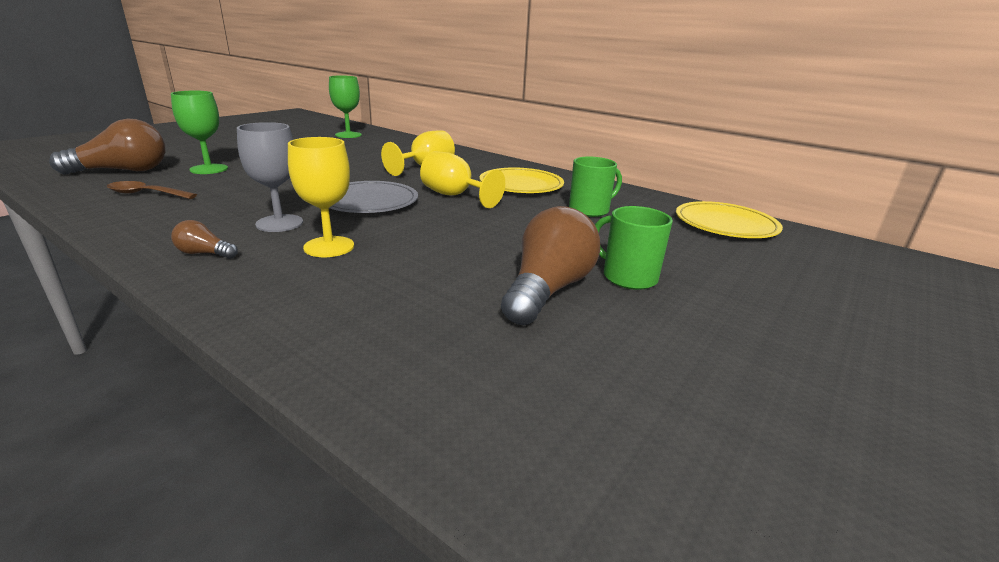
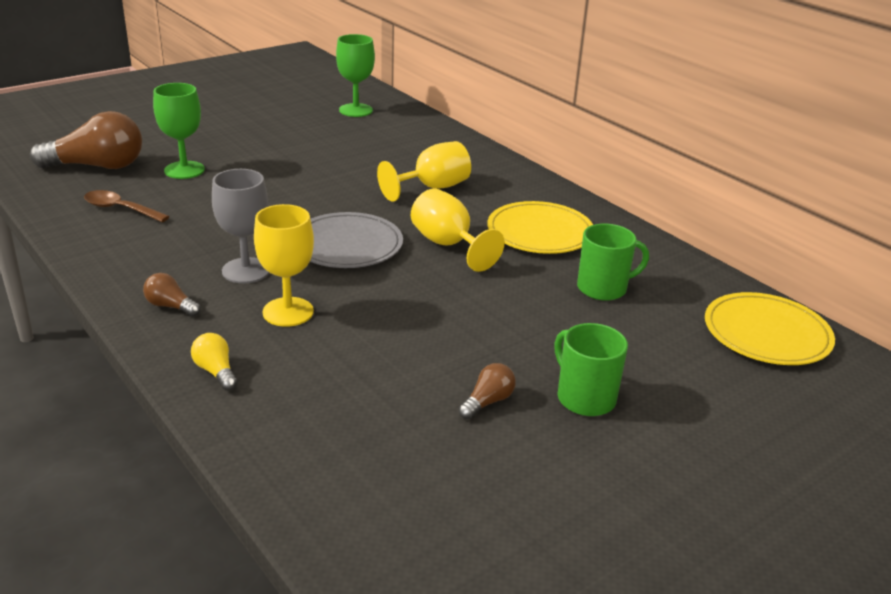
camera: 15 degrees right, 5 degrees up
(263, 298) = (216, 371): none -> yellow light bulb
(548, 290) = (487, 402): brown light bulb -> brown light bulb, size x0.46

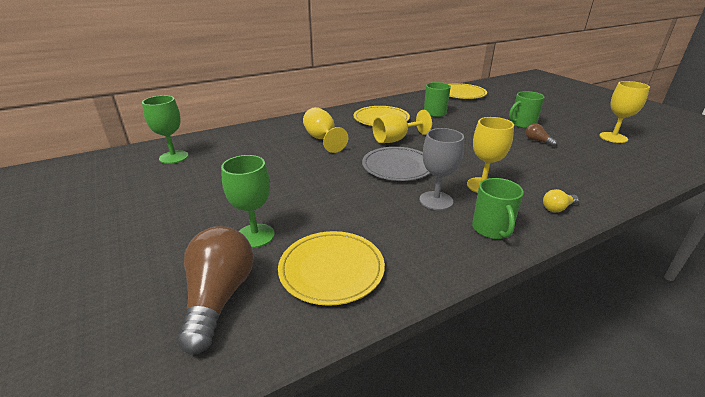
camera: 80 degrees left, 0 degrees up
(120, 209) = (331, 269): brown spoon -> yellow plate
(171, 306) = (492, 229): brown light bulb -> green mug
(550, 537) = (613, 137): none -> yellow goblet

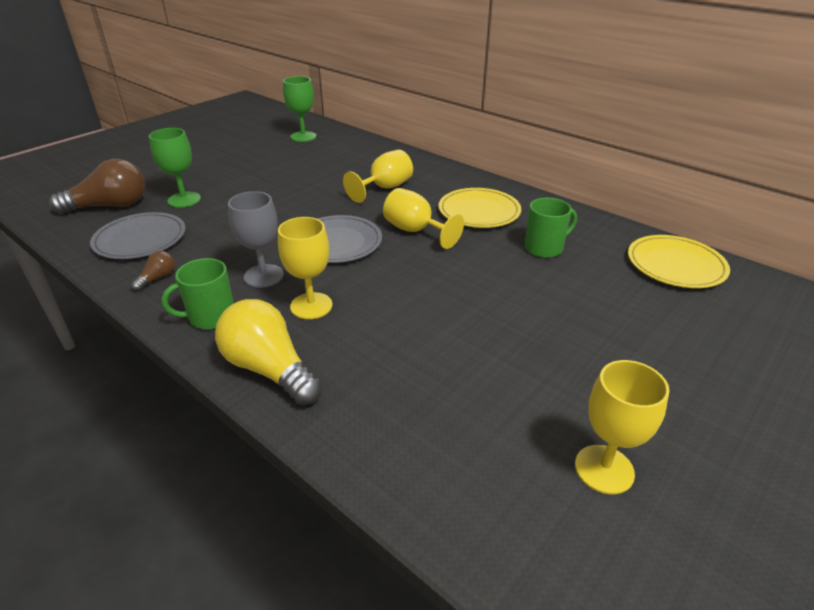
camera: 70 degrees right, 5 degrees up
(331, 269) = (140, 239): yellow plate -> grey plate
(522, 124) = (573, 339): green mug -> none
(537, 141) = (501, 356): brown light bulb -> brown light bulb (158, 278)
(557, 208) = (269, 369): yellow light bulb -> yellow light bulb, size x2.17

